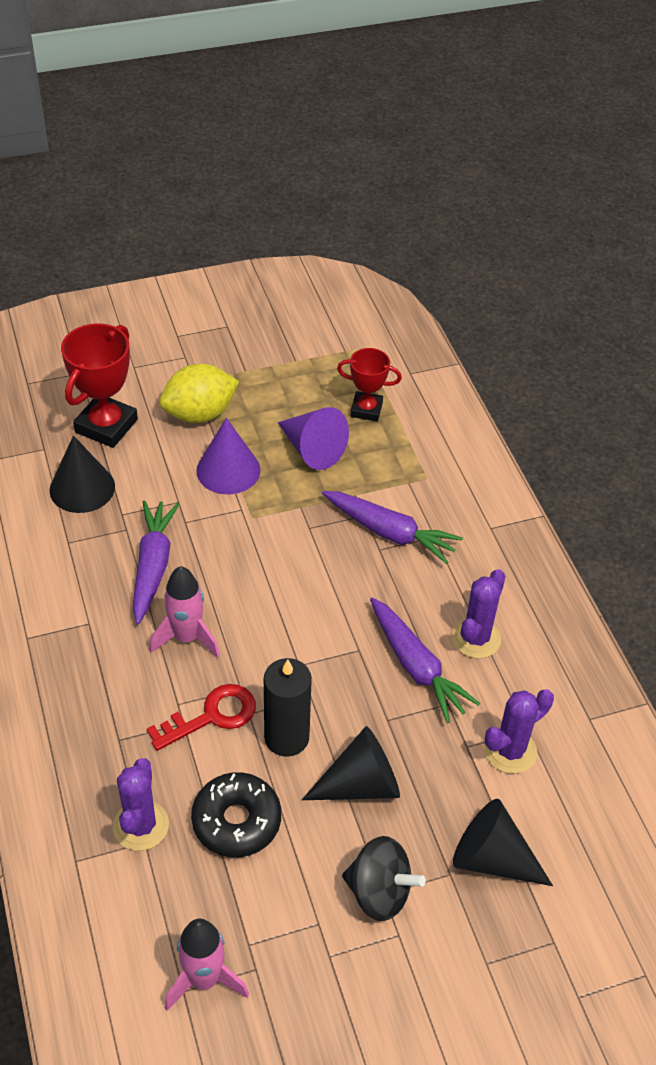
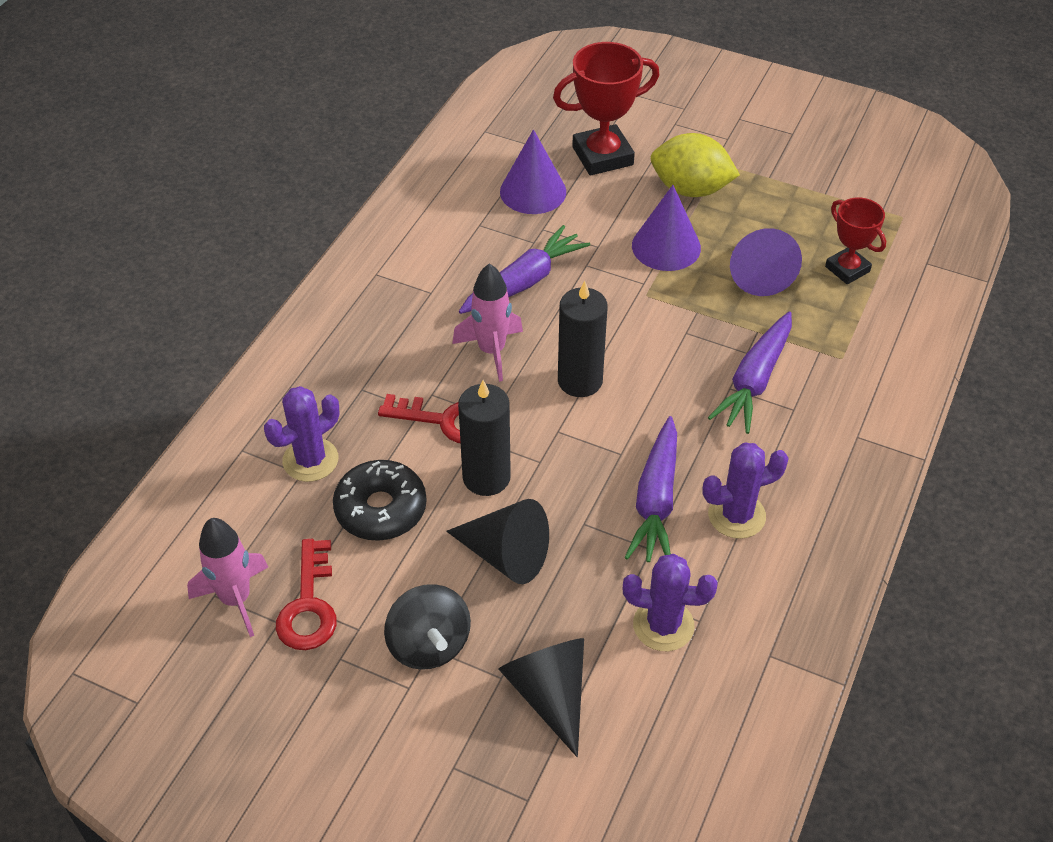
camera: 45 degrees right, 0 degrees up
(82, 488) = (533, 191): black cone -> purple cone
(264, 937) = (309, 605): none -> red key
(275, 615) = (580, 381): none -> black candle
(390, 532) = (754, 381): purple carrot -> purple carrot turned 45 degrees clockwise

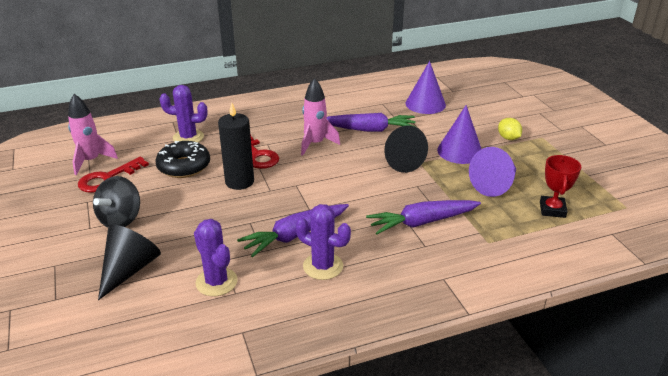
camera: 45 degrees right, 15 degrees down
(506, 555) = (200, 211): black cone -> black cone (400, 160)
(580, 381) = (336, 174): black candle -> none
(602, 156) = (480, 107): red trophy -> none
(690, 189) = (508, 138): yellow lemon -> yellow lemon, size x0.53

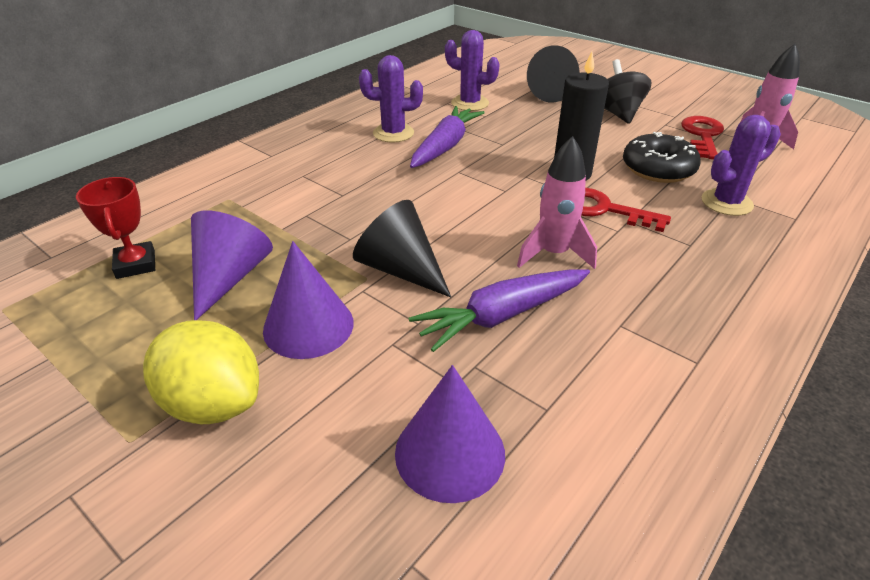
camera: 150 degrees right, 5 degrees up
(422, 222) = (317, 195): purple carrot -> none
(508, 138) = (213, 403): yellow lemon -> yellow lemon, size x1.89

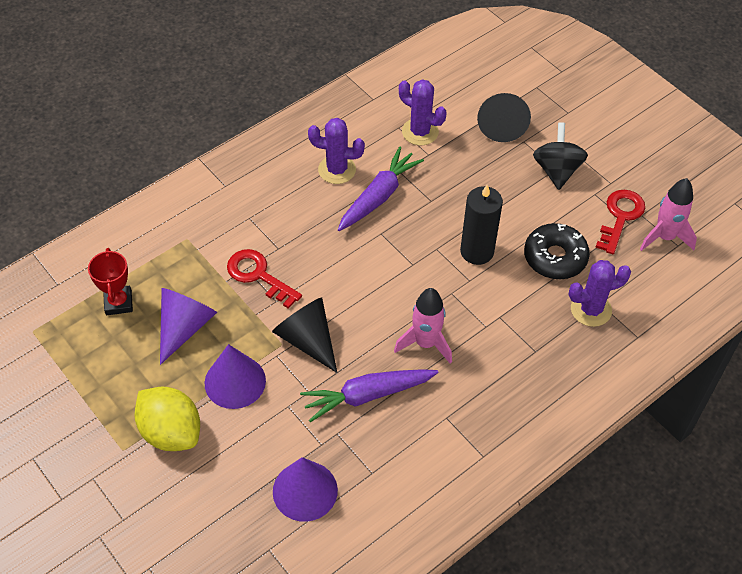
camera: 10 degrees right, 15 degrees up
(603, 210) = (484, 301): red key -> red key (258, 275)

